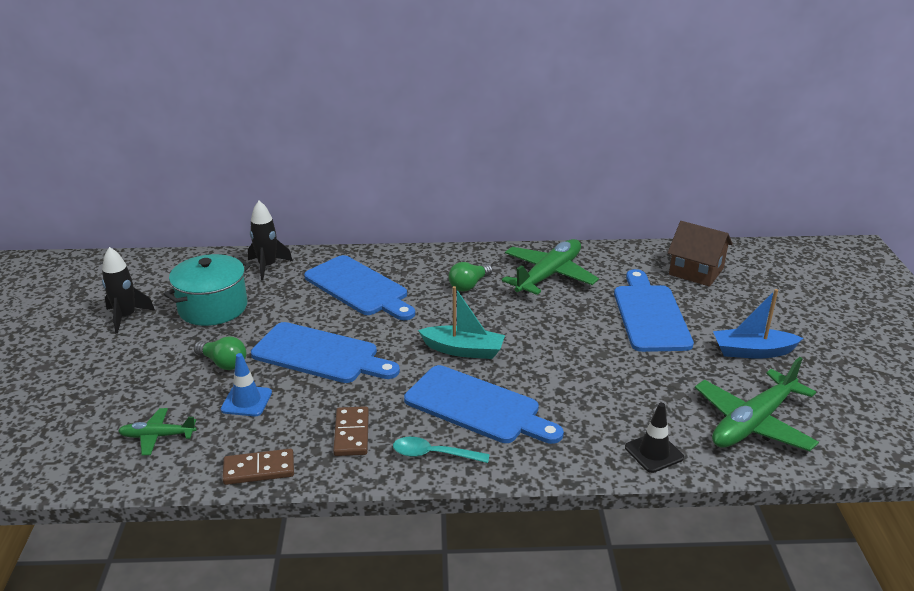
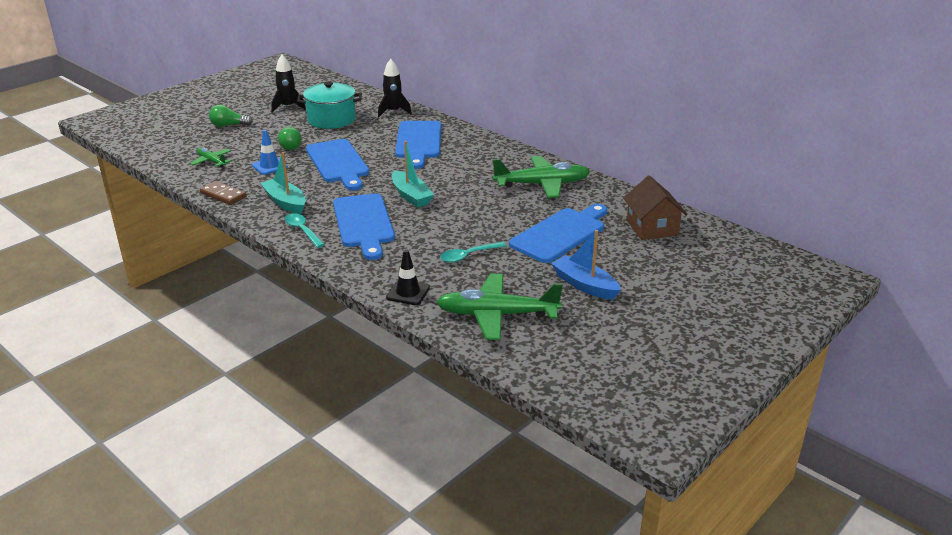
camera: 45 degrees right, 0 degrees up
(352, 433) = (285, 202): brown domino -> turquoise boat
(469, 285) = (482, 167): green light bulb -> green light bulb (229, 125)
(627, 381) = (468, 256): none -> turquoise spoon

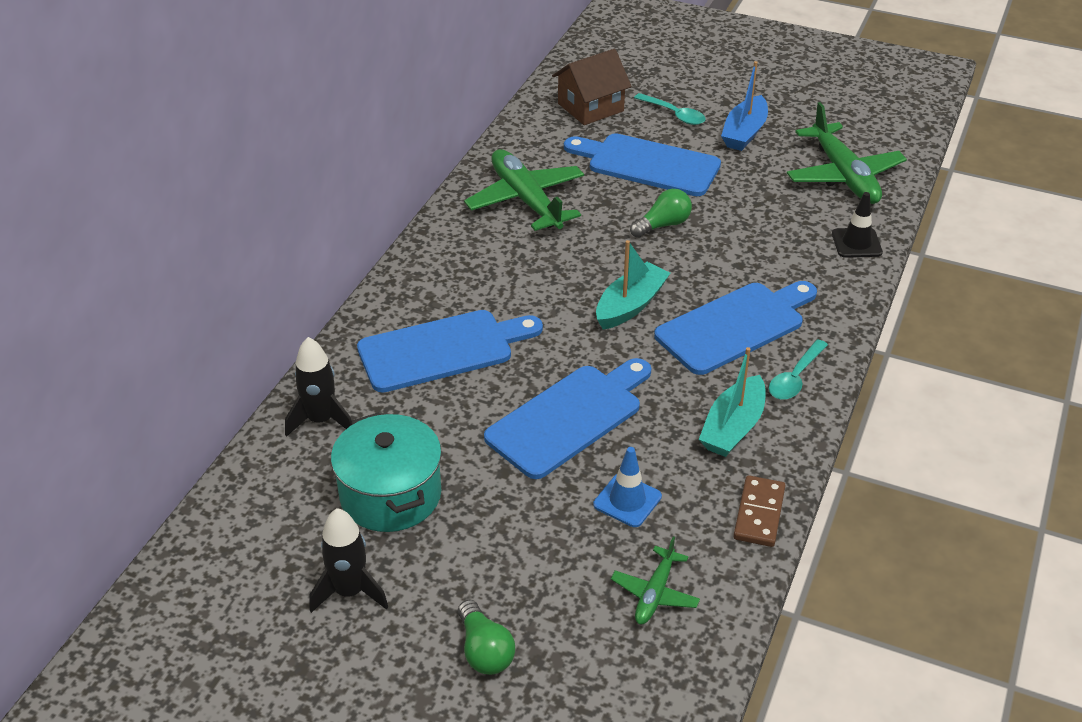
camera: 110 degrees left, 10 degrees up
(290, 146) = (533, 507): green light bulb -> green light bulb (663, 225)
(468, 256) = (747, 219): turquoise spoon -> turquoise spoon (674, 114)

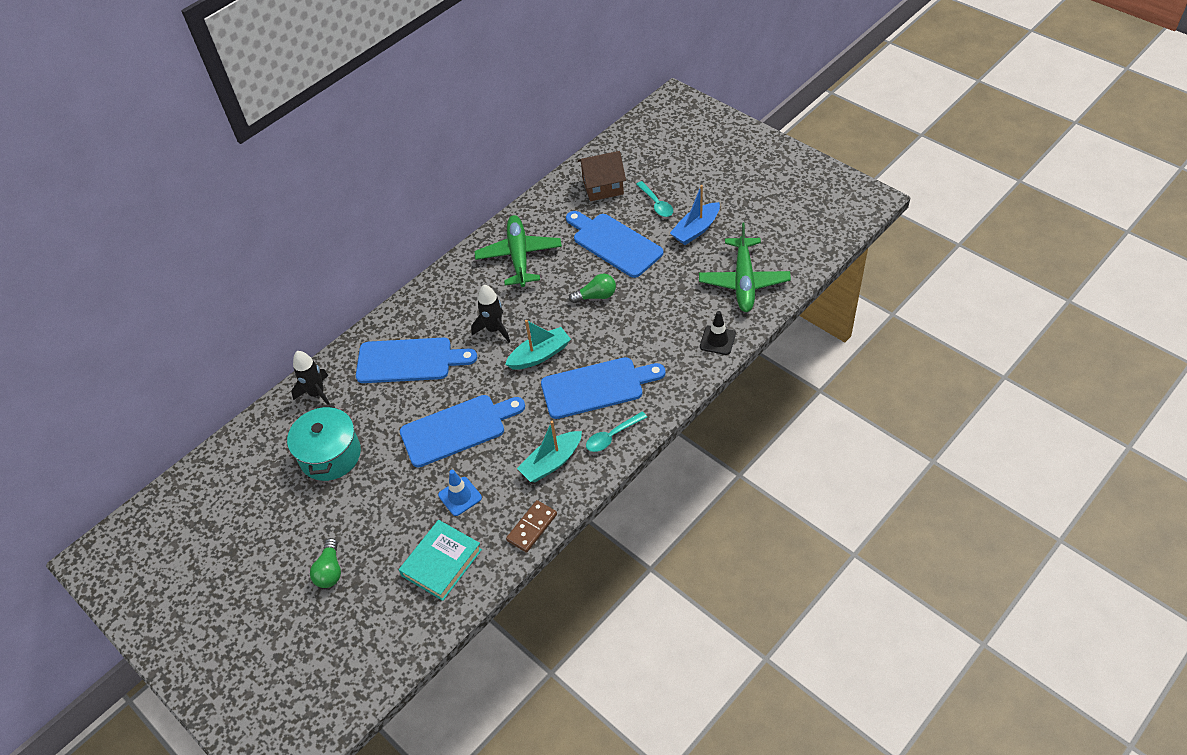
camera: 25 degrees right, 10 degrees up
(350, 592) = (278, 512): black rocket -> black rocket (494, 329)
(655, 593) = (441, 562): green plane -> turquoise book

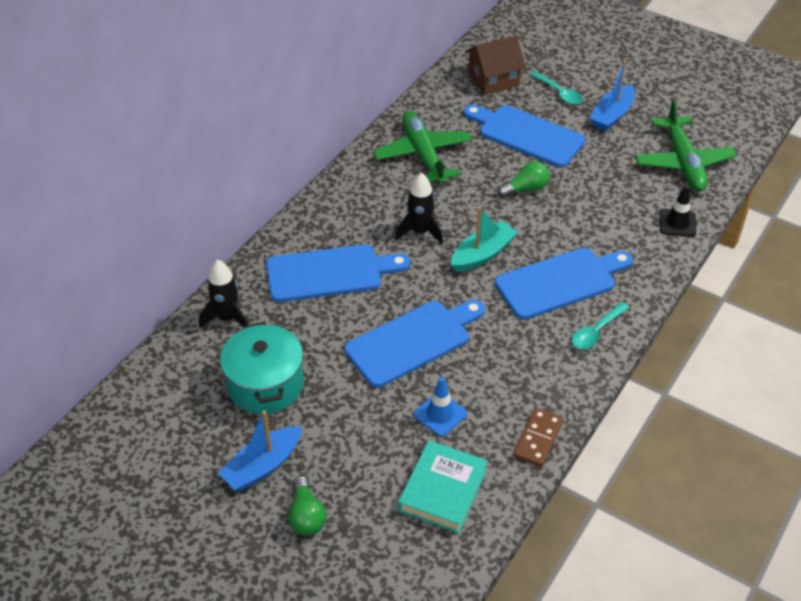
camera: 15 degrees left, 5 degrees down
(308, 525) = (262, 466): none -> blue boat
(551, 462) = (536, 366): turquoise boat -> none

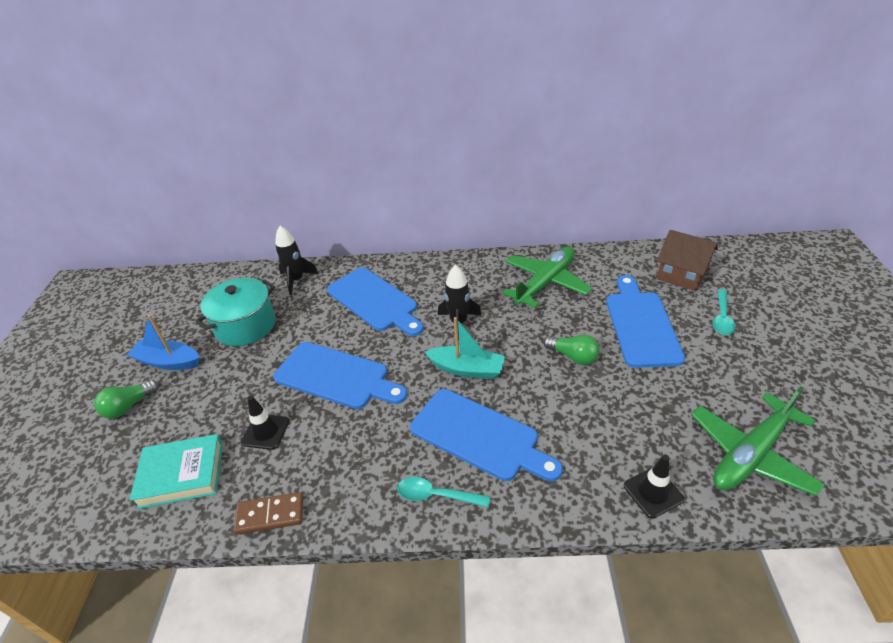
camera: 60 degrees right, 5 degrees down
(440, 414) = (265, 432): blue traffic cone -> black traffic cone
(612, 115) = (743, 366): blue boat -> none

